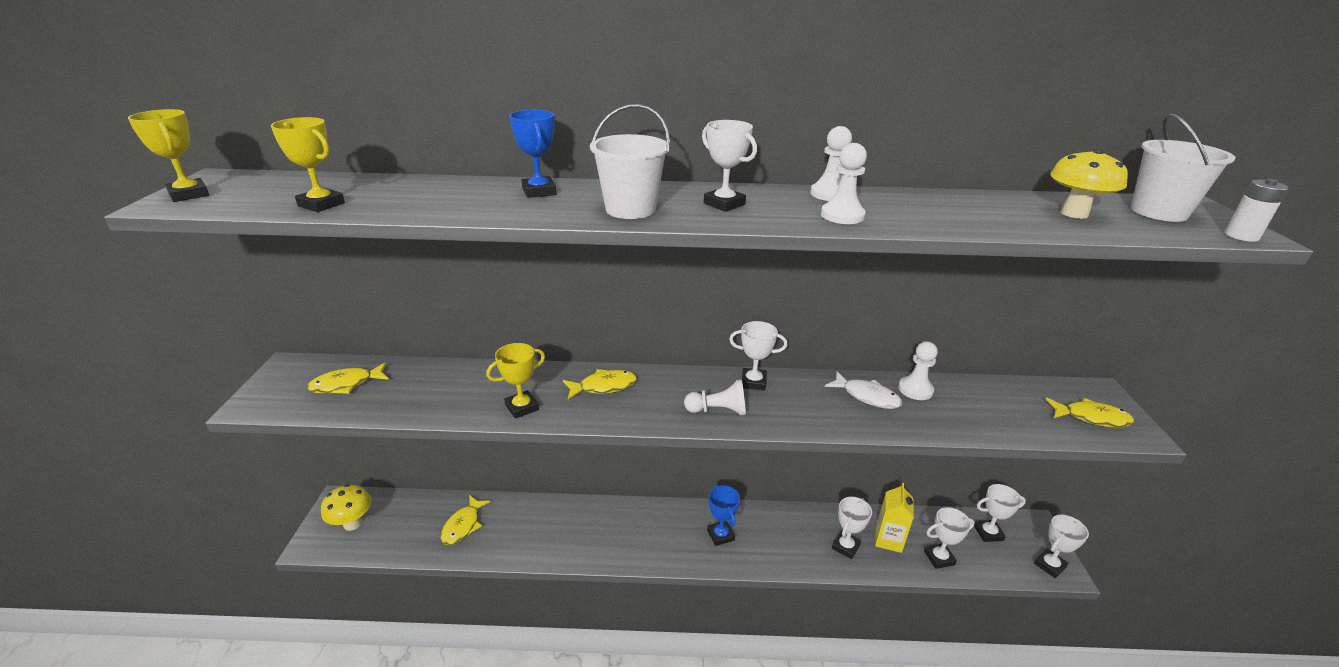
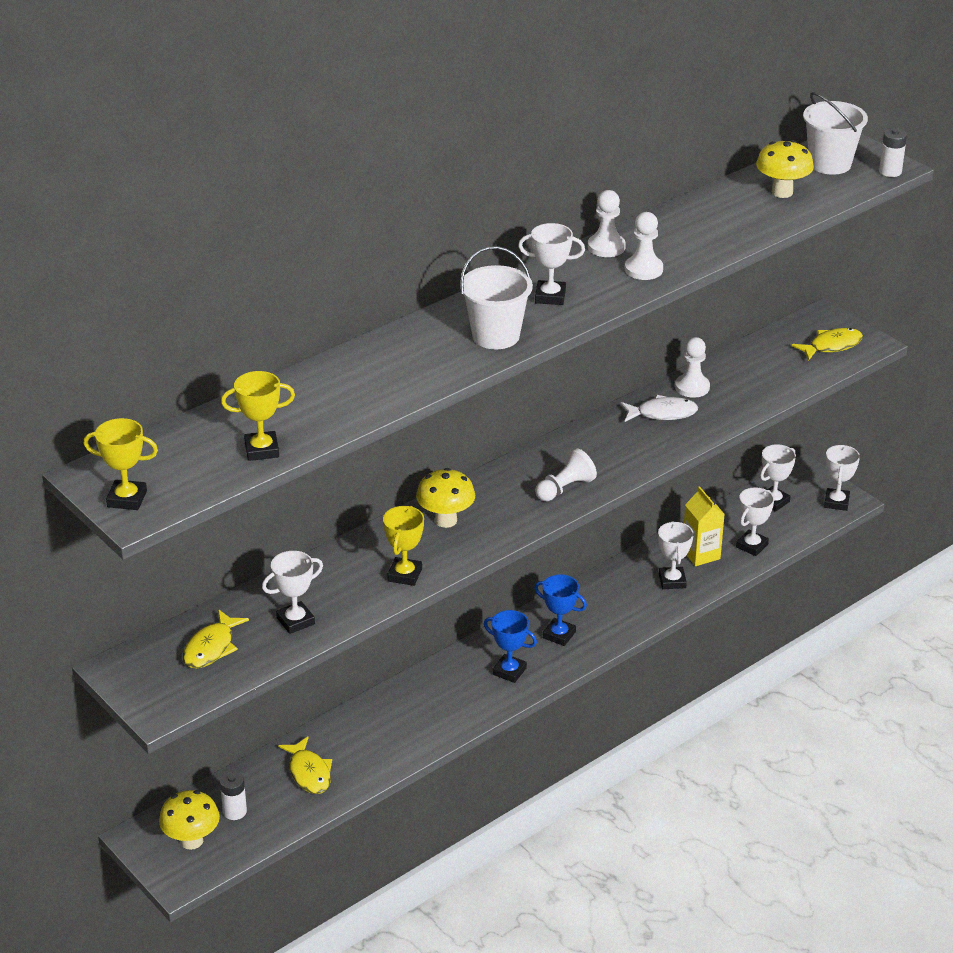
camera: 40 degrees left, 5 degrees up
(396, 521) = (235, 811): none -> white battery
(539, 191) = (395, 352): blue trophy -> blue trophy (509, 671)
(604, 386) = (446, 520): yellow fish -> yellow mushroom
(753, 382) = (562, 449): white trophy -> white trophy (295, 621)

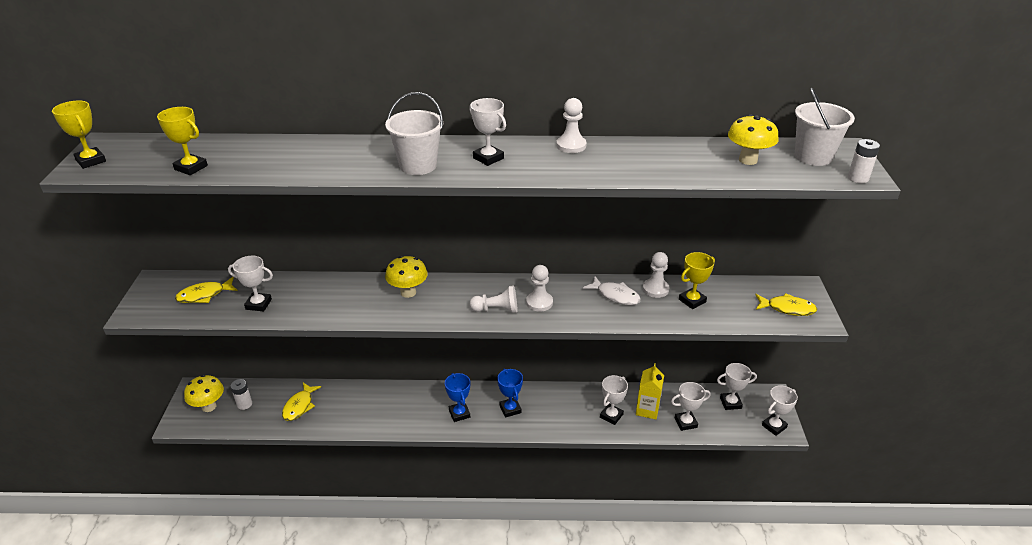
camera: 40 degrees right, 0 degrees up
(405, 575) = (344, 310): yellow trophy -> yellow trophy (692, 301)
(643, 269) = (573, 167): white pawn -> white pawn (539, 302)

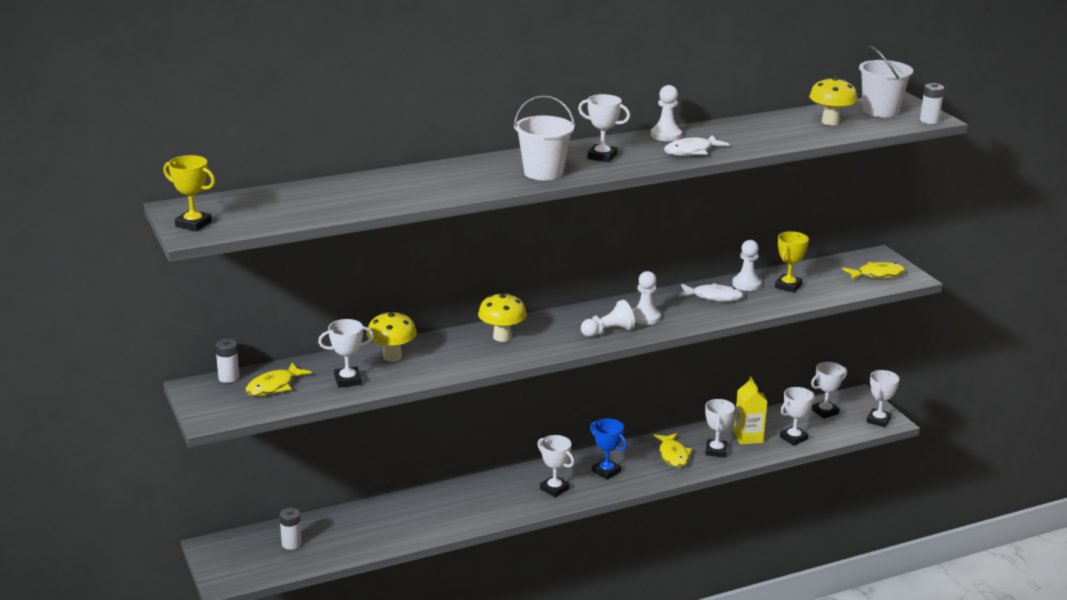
camera: 25 degrees left, 10 degrees down
(184, 278) = (228, 378): none -> white battery
(191, 168) = (315, 211): yellow trophy -> none
(209, 406) = (248, 557): yellow mushroom -> yellow mushroom (392, 356)
(299, 406) = (362, 528): yellow fish -> yellow fish (673, 455)
(459, 414) = (554, 489): blue trophy -> white trophy
(576, 168) = (691, 151): none -> white fish

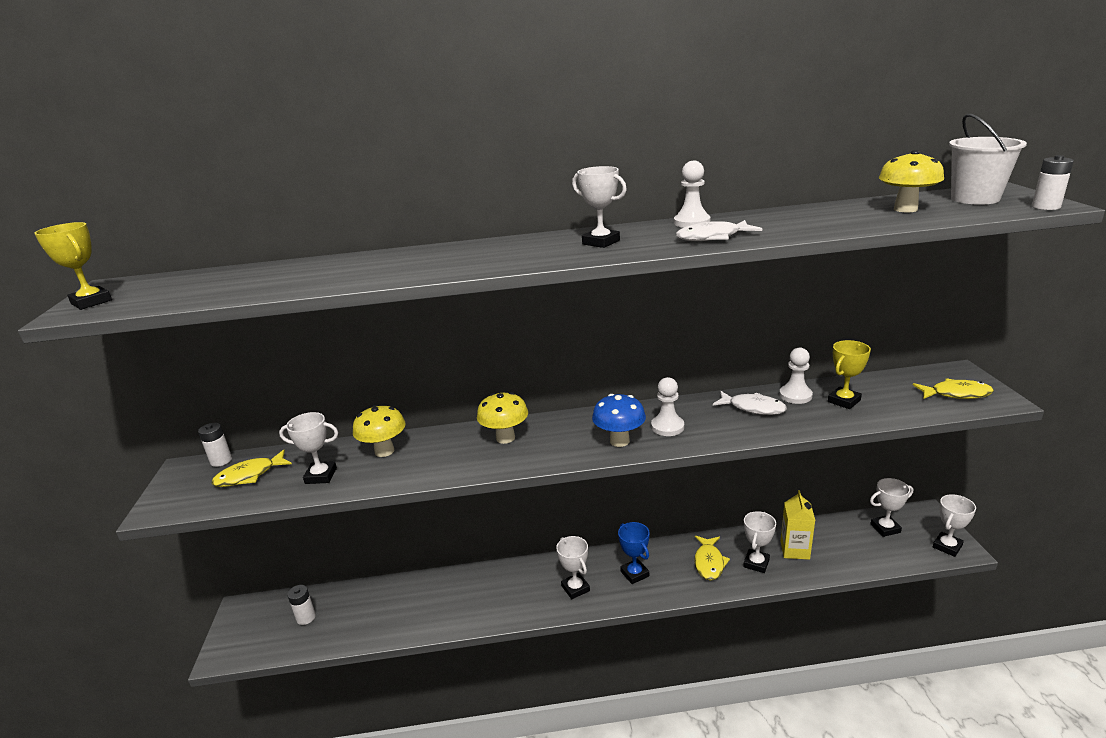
camera: 20 degrees right, 0 degrees up
(543, 172) = (518, 257): white bucket -> none
(608, 331) = (619, 441): white pawn -> blue mushroom
(793, 438) = (845, 558): white trophy -> none

